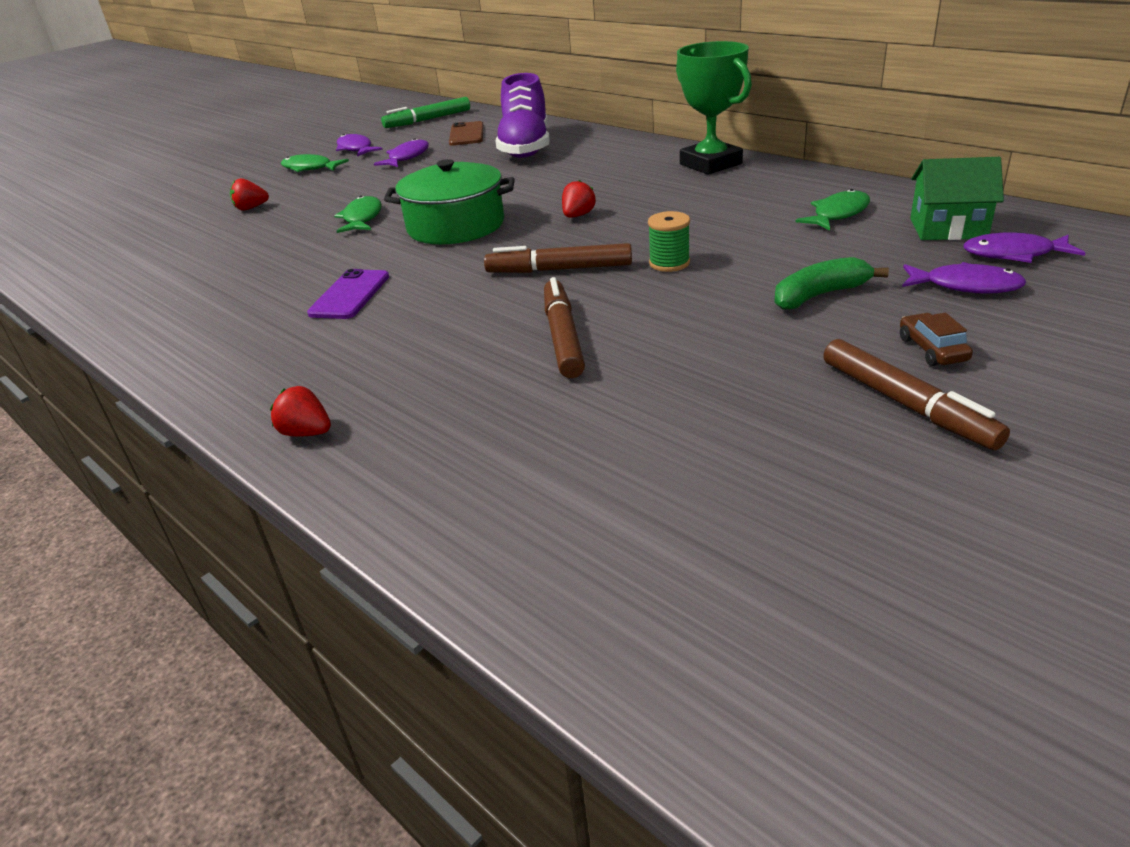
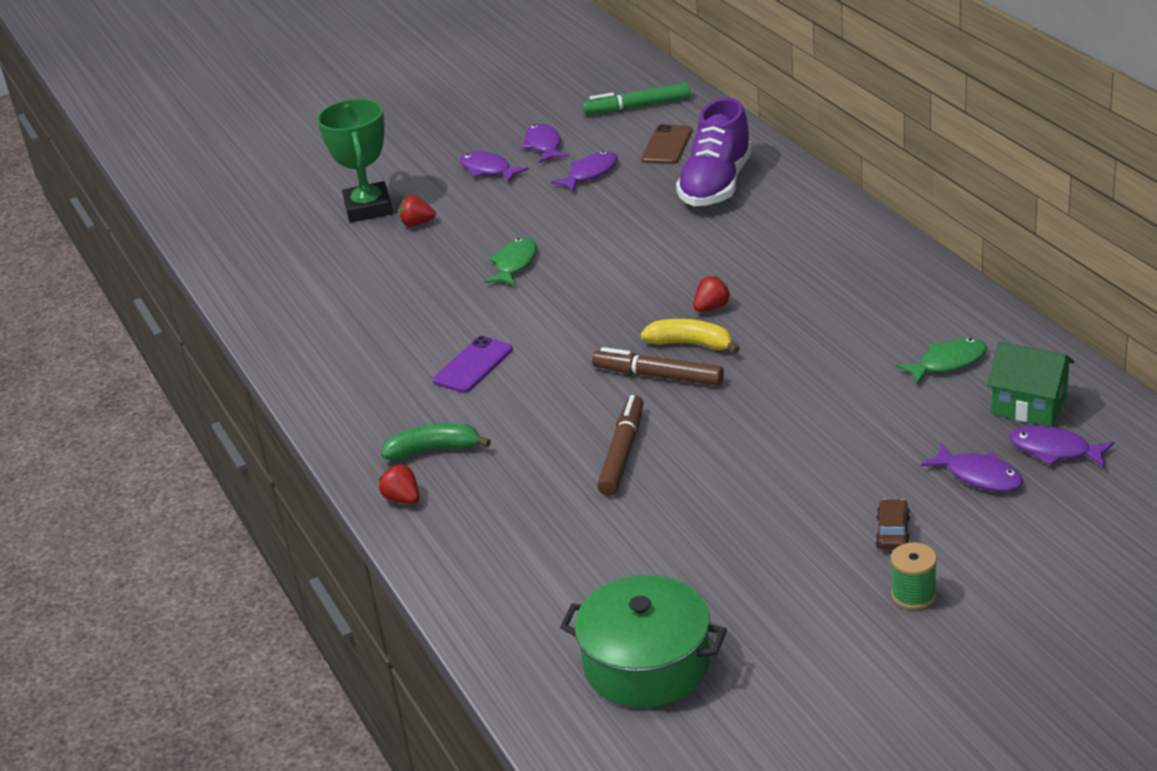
camera: 20 degrees right, 0 degrees up
(310, 168) = (488, 170): green fish -> purple fish
(456, 226) = (595, 296): green pot -> green pot (646, 664)
(577, 242) = (691, 344): none -> yellow banana
(669, 263) = (755, 390): green spool -> green spool (913, 595)
(710, 164) = (884, 258): green trophy -> green trophy (368, 208)
(819, 295) = (852, 457): green banana -> green banana (434, 450)
(906, 404) = (830, 575): brown marker -> none

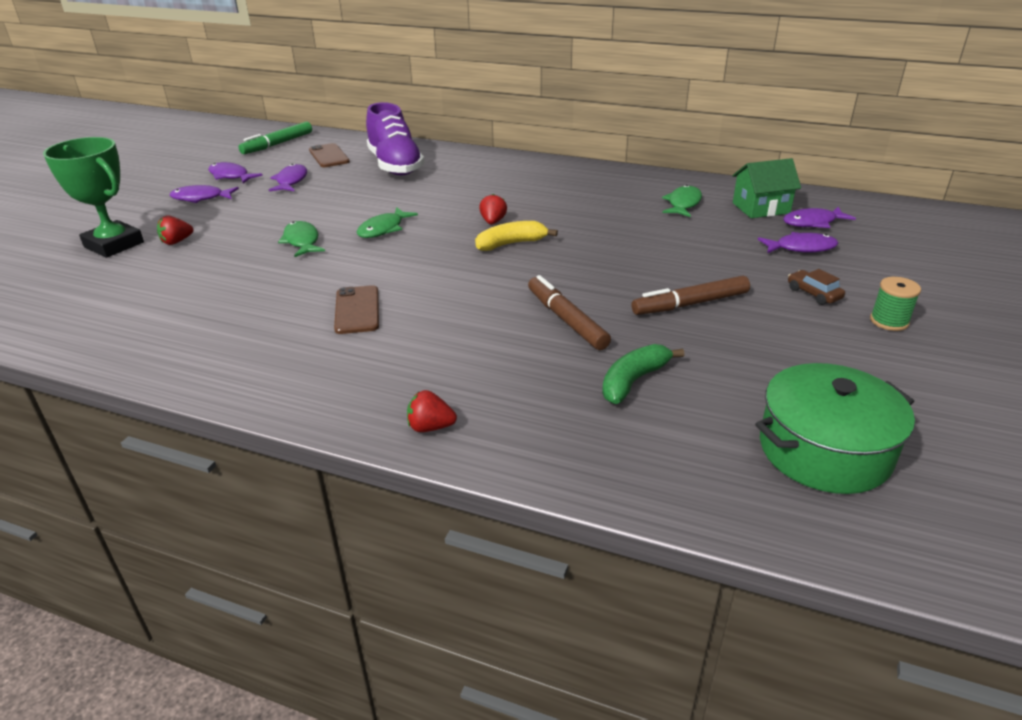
camera: 45 degrees left, 0 degrees up
(434, 450) = (407, 379): green banana -> green banana (633, 381)
(473, 365) = (357, 310): purple phone -> brown phone
(600, 276) = (383, 229): none -> green fish
(658, 376) = (517, 268): brown marker -> brown marker (690, 304)

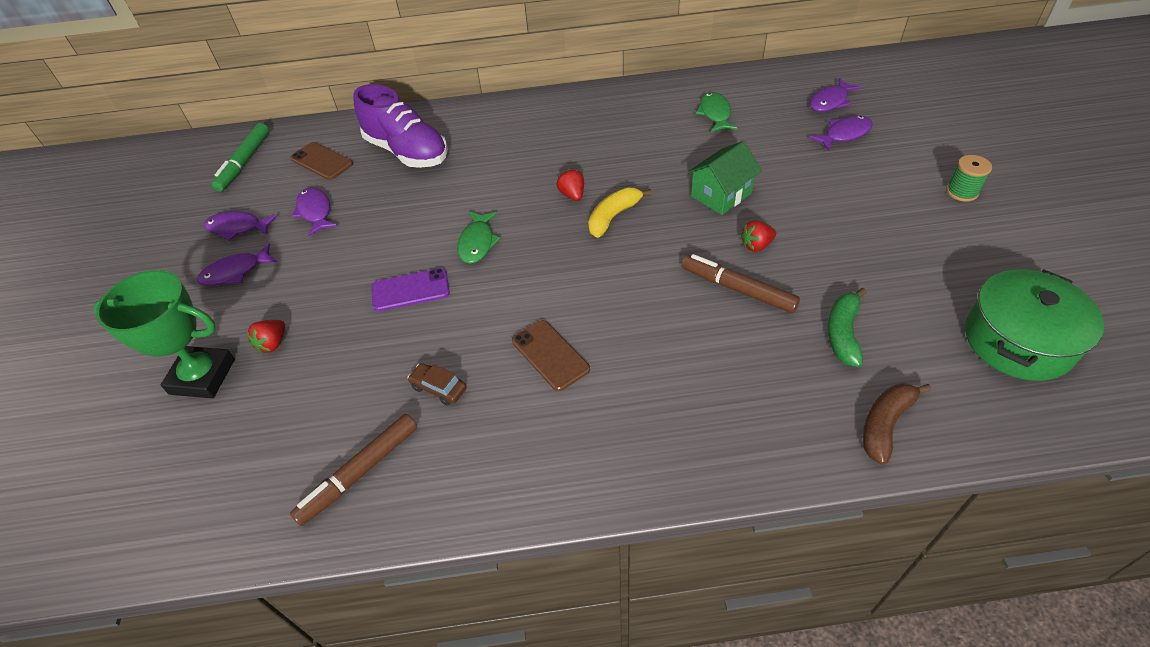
camera: 25 degrees left, 15 degrees up
(302, 241) = (410, 290): green fish -> purple phone
(430, 427) = (736, 457): red strawberry -> red strawberry (756, 245)
(599, 458) = (885, 424): none -> brown banana
(690, 304) = (815, 231): brown marker -> brown marker (360, 473)
(761, 208) = (779, 97): green house -> green house (721, 195)
(813, 294) = (891, 183): brown car -> brown car (439, 388)

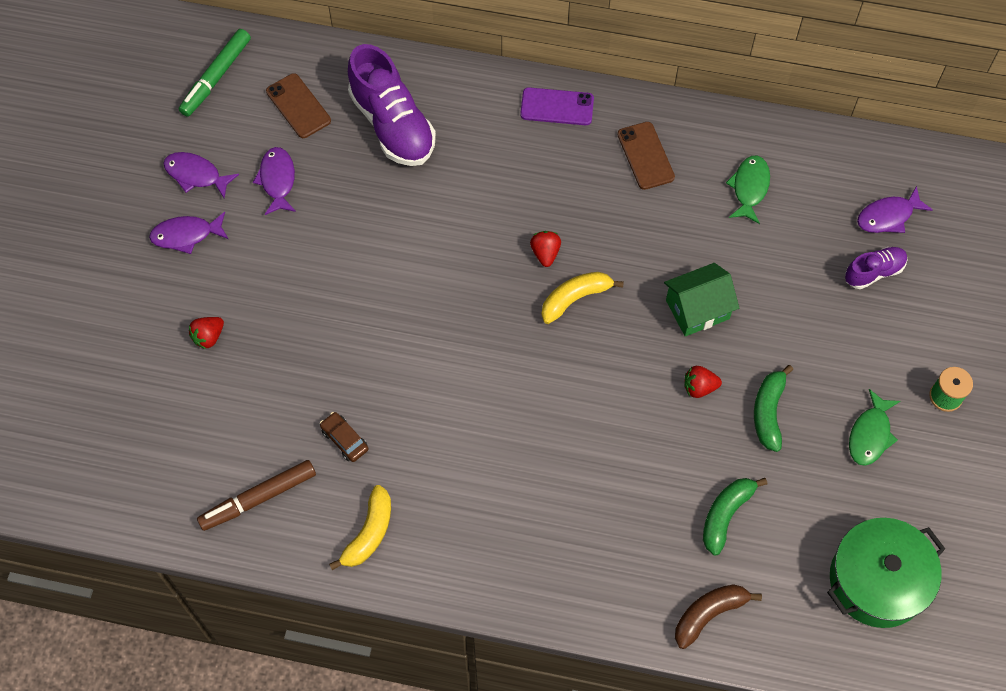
camera: 15 degrees right, 15 degrees up
(202, 376) = (141, 351): green trophy -> none
(410, 290) = (347, 319): purple phone -> purple phone (557, 107)
(477, 243) = (428, 283): green fish -> green fish (870, 434)
(494, 467) = (369, 533): none -> yellow banana
(550, 355) = (453, 441): brown phone -> brown phone (645, 156)
(737, 289) = (655, 432): brown marker -> none
(827, 245) = (768, 412): none -> green banana
(844, 134) = (874, 272): purple fish -> purple shoe

